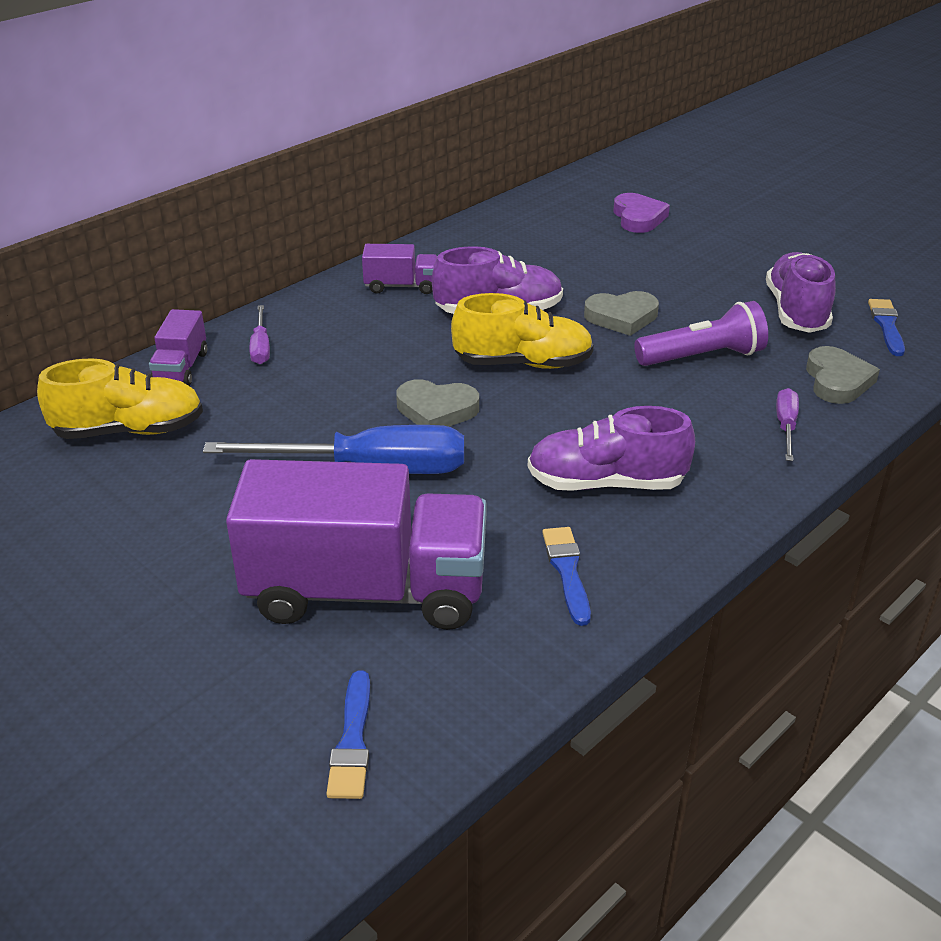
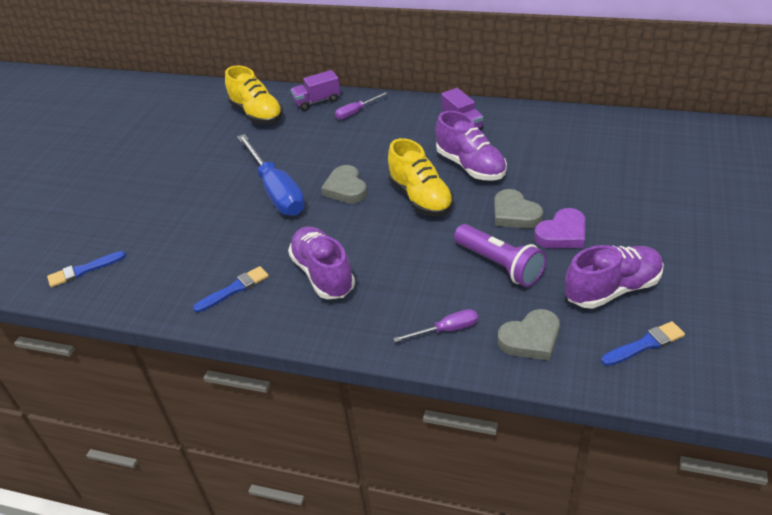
camera: 65 degrees right, 5 degrees up
(366, 591) = (182, 231): purple truck -> none
(638, 218) = (666, 170): purple heart -> purple heart (562, 234)

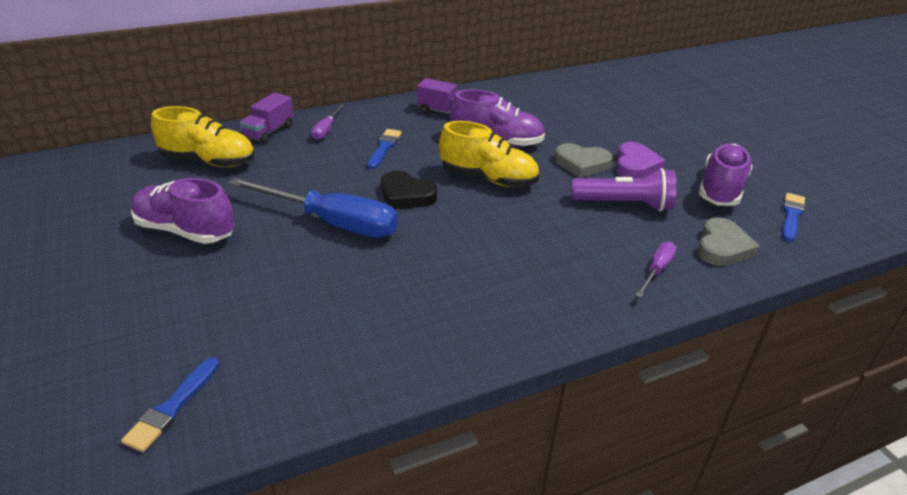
camera: 45 degrees left, 5 degrees down
(234, 289) = (412, 331): blue brush -> blue brush (384, 148)
(323, 274) = (487, 275): purple shoe -> purple shoe (185, 230)
(346, 188) = (406, 195): grey heart -> black heart

